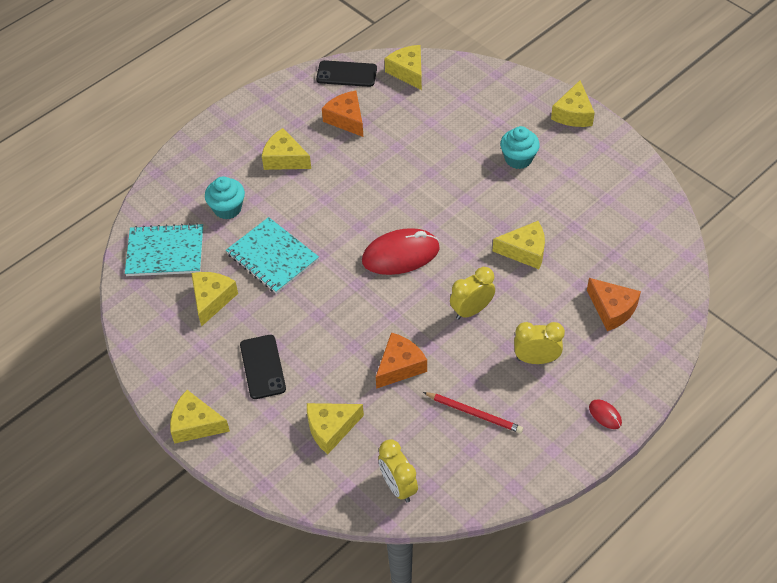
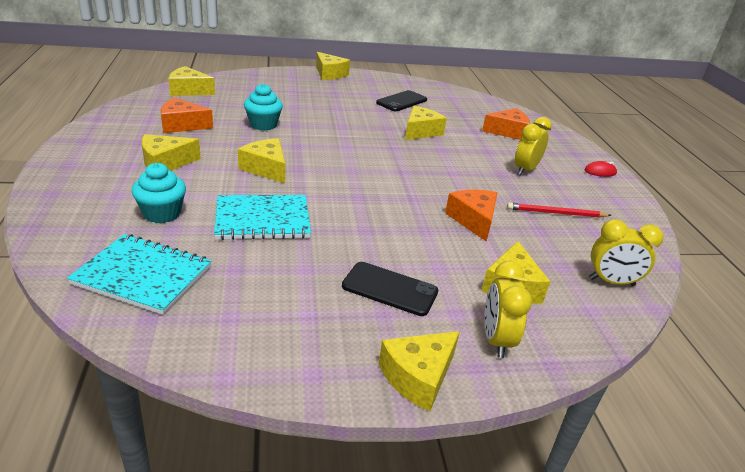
camera: 60 degrees left, 20 degrees down
(165, 252) = (143, 275): turquoise notebook -> turquoise notebook turned 75 degrees clockwise
(212, 299) = (258, 277): yellow cheese -> yellow cheese (266, 168)
(346, 74) = (139, 106): black phone -> black phone (402, 101)
(400, 255) = (356, 168): red mouse -> none
(471, 310) = (451, 169): yellow clock -> yellow clock (496, 340)
(474, 413) = (556, 213): red pencil -> red pencil turned 150 degrees counterclockwise
(518, 159) = (337, 99): turquoise cupcake -> turquoise cupcake (263, 125)

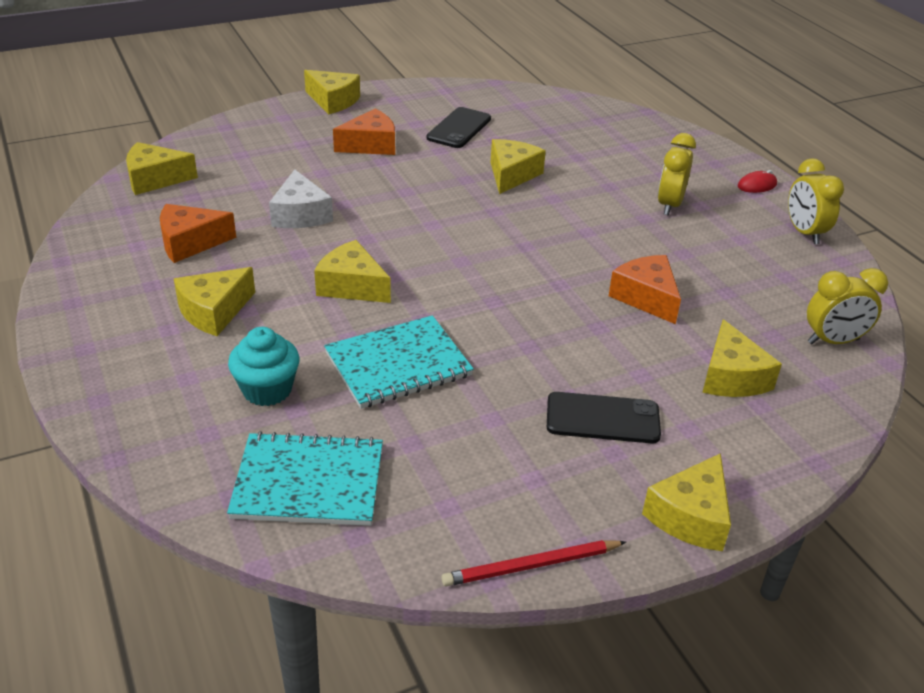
camera: 15 degrees left, 5 degrees up
(263, 125) = (300, 214): turquoise cupcake -> white cheese
(496, 340) = (747, 449): yellow clock -> yellow clock (804, 233)
(508, 132) = (620, 148): orange cheese -> orange cheese (370, 145)
(556, 213) = (734, 262): red pencil -> red pencil (532, 566)

